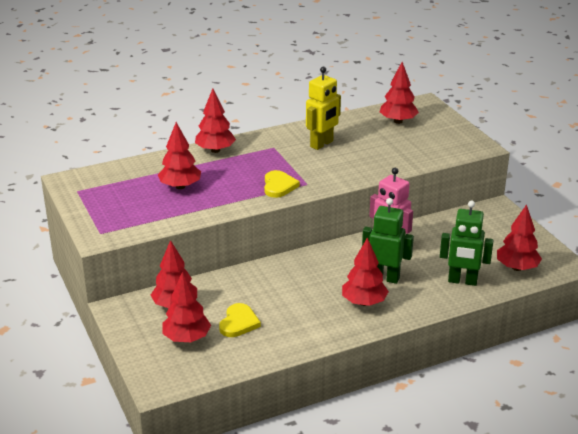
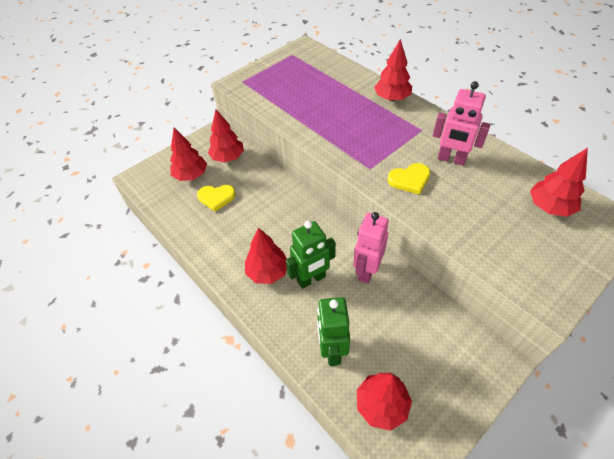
camera: 75 degrees right, 20 degrees up
(180, 186) = (323, 97): red tree -> none
(279, 186) = (355, 151): yellow heart -> yellow heart (409, 179)
(322, 144) = (451, 159): yellow robot -> pink robot
(384, 278) = (311, 279): green robot -> green robot turned 60 degrees clockwise

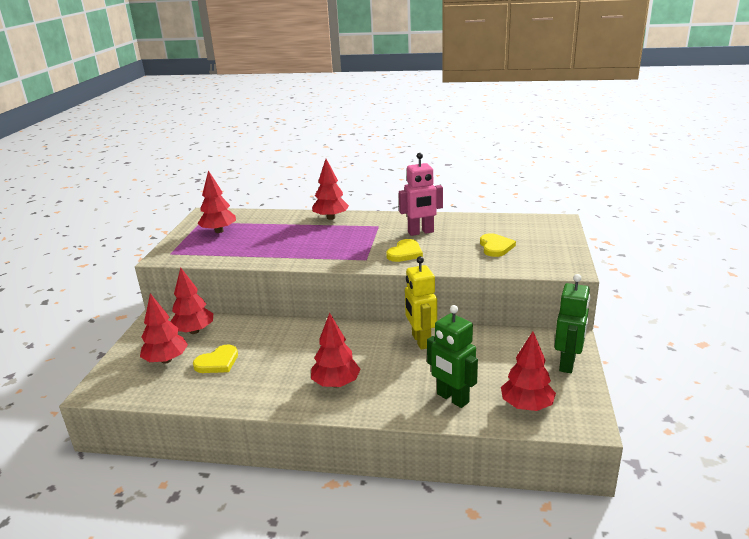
camera: 40 degrees left, 25 degrees down
(311, 279) = (381, 368): green robot -> green robot (567, 364)
(367, 271) = (420, 341): pink robot -> yellow robot
(503, 221) = (495, 247): none -> yellow heart
(549, 207) = (513, 230): red tree -> red tree (219, 231)

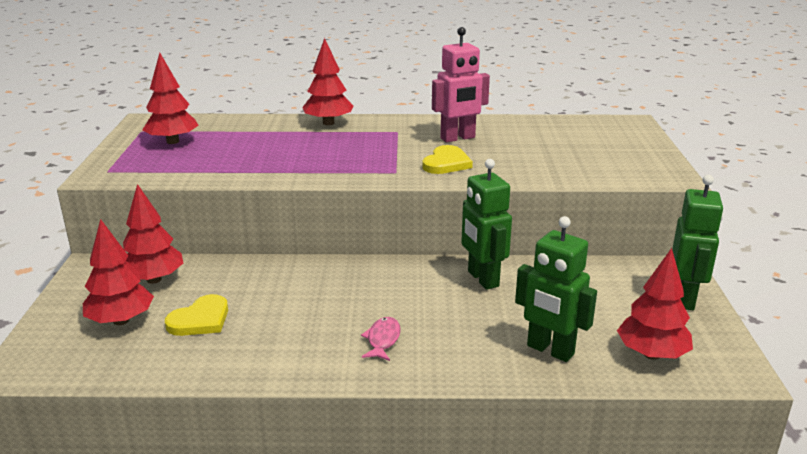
camera: 10 degrees left, 0 degrees up
(336, 383) = (382, 340): red tree -> pink fish
(420, 341) = (482, 279): yellow robot -> green robot
(495, 247) = (563, 153): yellow heart -> none

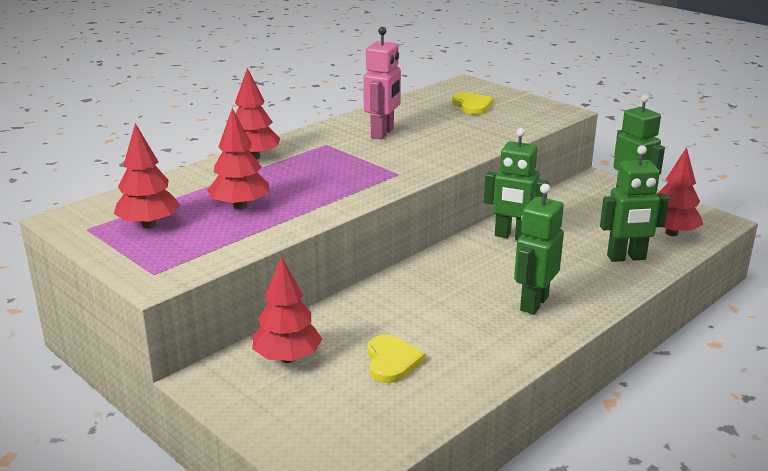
camera: 45 degrees left, 0 degrees up
(121, 320) = (333, 398): red tree -> red tree (240, 206)
(382, 340) = (533, 303): pink fish -> green robot
(446, 163) = (418, 154): yellow heart -> yellow heart (472, 106)

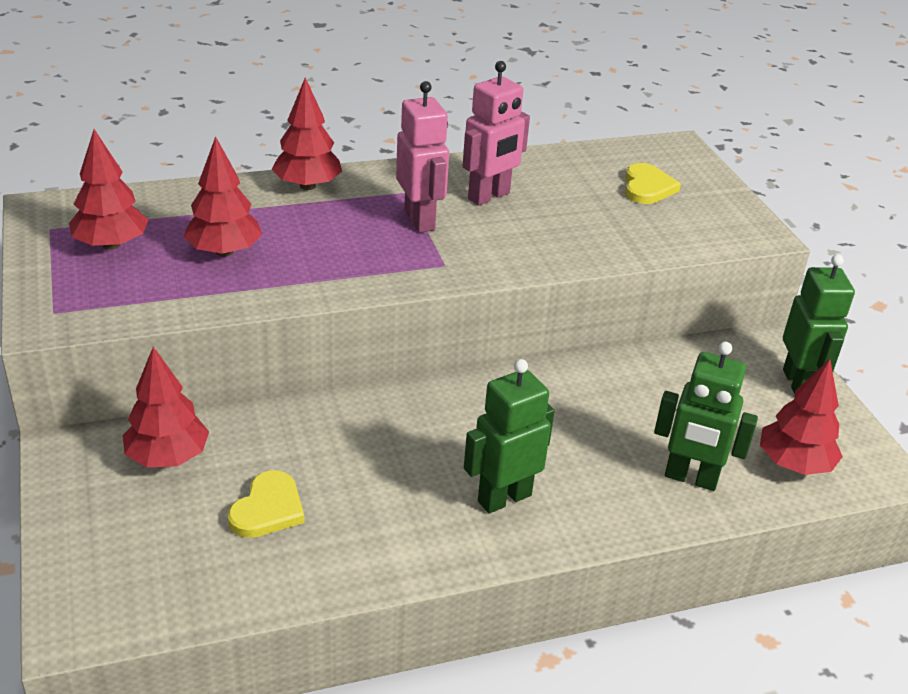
camera: 25 degrees right, 10 degrees up
(354, 156) = (420, 220): none -> pink robot
(512, 236) = (574, 390): green robot -> none

